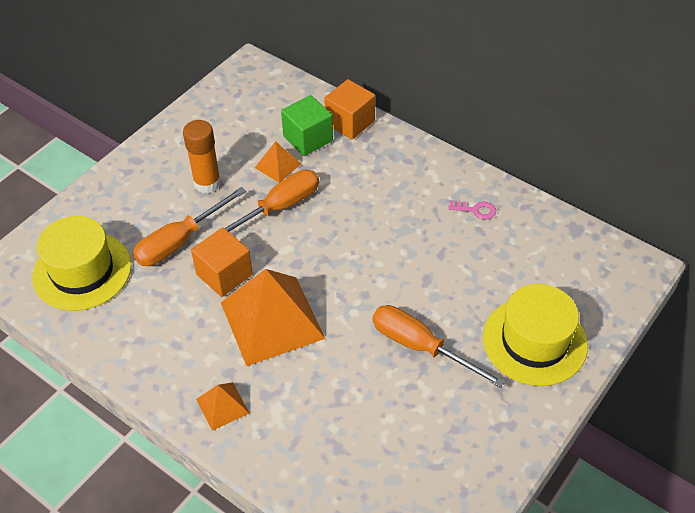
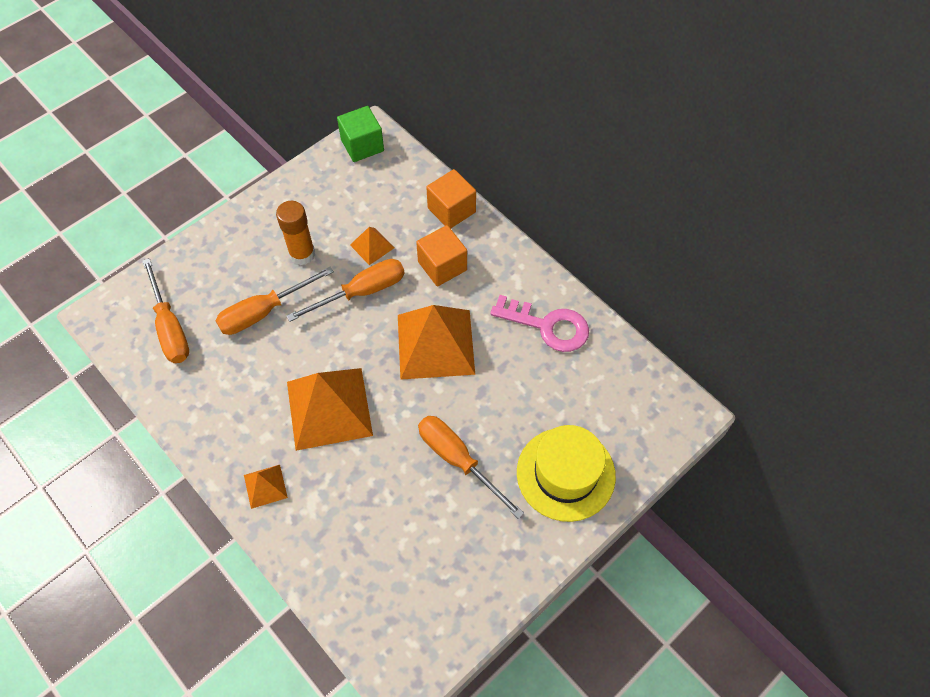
camera: 10 degrees right, 10 degrees up
(82, 271) = (170, 327): yellow hat -> orange screwdriver
(224, 274) = (296, 353): orange cube -> orange cube (442, 266)
(308, 138) = (407, 221): green cube -> green cube (362, 145)
(367, 243) = (435, 344): none -> orange pyramid
(476, 210) = (548, 326): pink key -> pink key, size x2.17

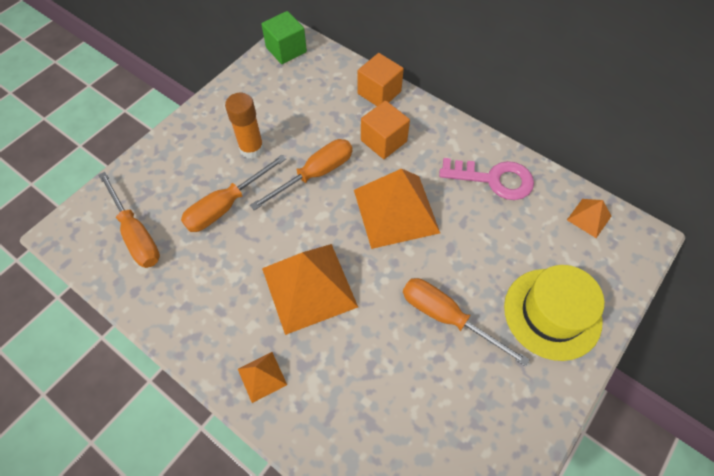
camera: 10 degrees left, 0 degrees up
(372, 246) = (315, 133): orange pyramid -> orange pyramid (589, 218)

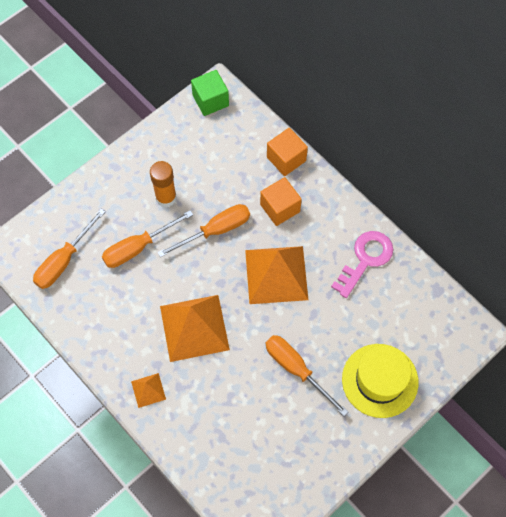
camera: 10 degrees right, 5 degrees up
(136, 234) = (64, 261): orange screwdriver -> orange screwdriver turned 60 degrees clockwise
(493, 179) = (365, 259): pink key -> pink key turned 75 degrees counterclockwise
(589, 218) = (435, 307): orange pyramid -> none

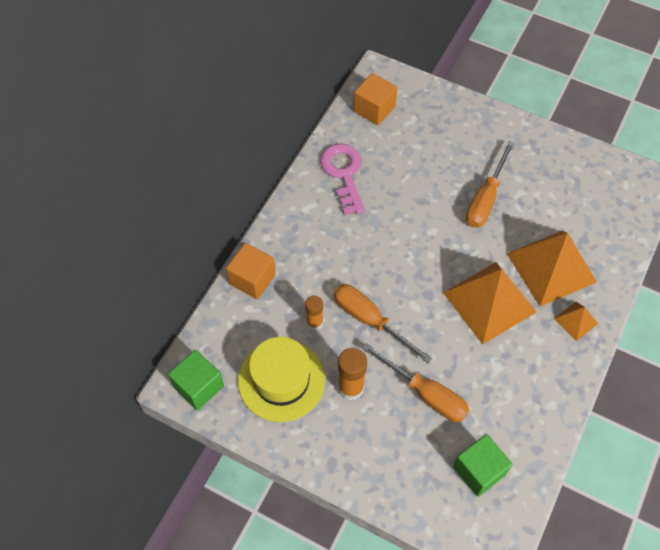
camera: 110 degrees left, 5 degrees down
(64, 261) = (479, 470): orange screwdriver -> green cube
(230, 190) = (314, 322): none -> orange glue stick
(276, 274) = (395, 246): orange pyramid -> orange pyramid (551, 267)
(280, 208) = (316, 266): orange cube -> orange cube (374, 109)
(365, 259) = (343, 174): pink key -> pink key turned 60 degrees clockwise
(380, 380) = (461, 131): yellow hat -> yellow hat (281, 380)

